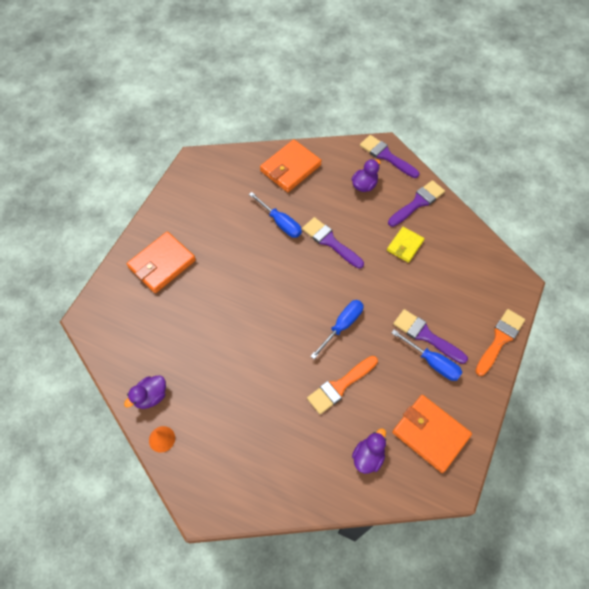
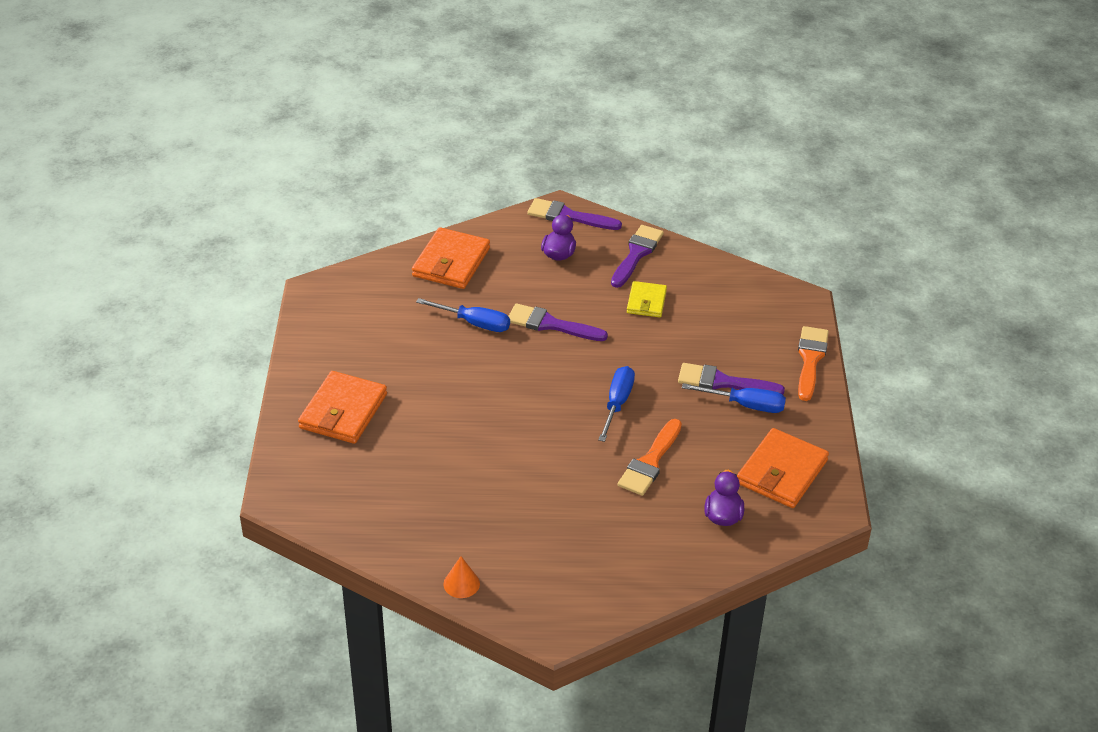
camera: 25 degrees left, 20 degrees down
(151, 396) = (419, 548): purple duck -> none
(430, 434) = (782, 472): orange wallet -> orange wallet turned 75 degrees counterclockwise

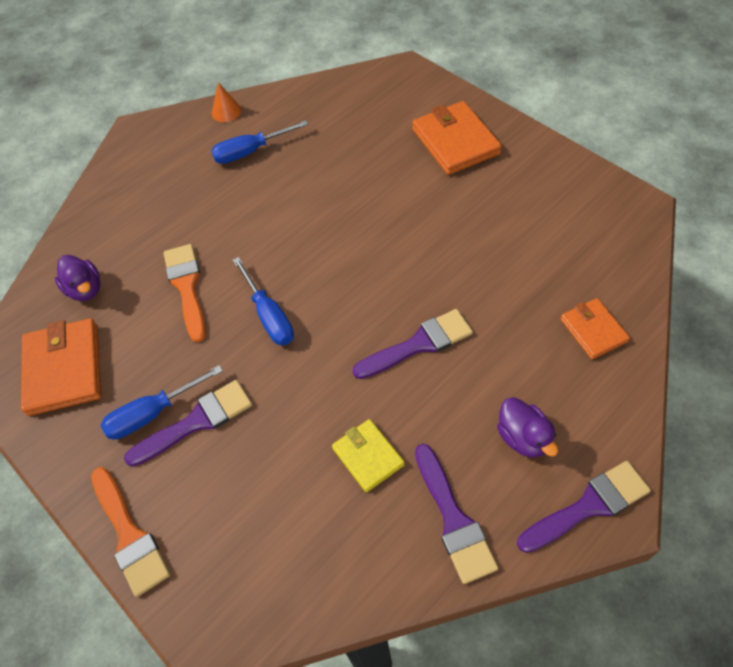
camera: 140 degrees right, 15 degrees up
(451, 262) = (593, 330): orange wallet -> orange wallet, size x0.60
(474, 323) = (479, 287): blue screwdriver -> blue screwdriver (250, 152)

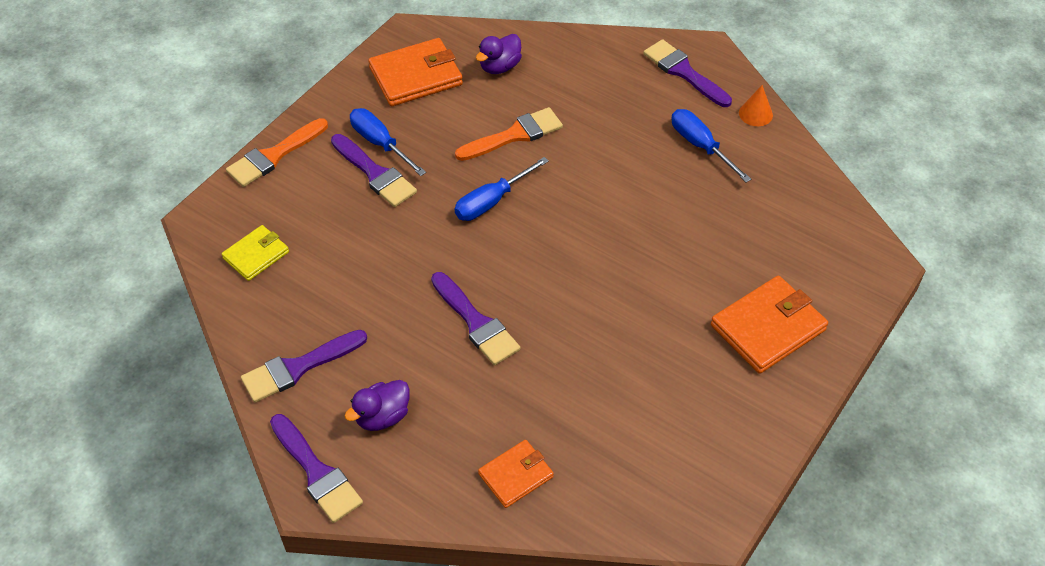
camera: 75 degrees right, 5 degrees down
(157, 149) = (684, 72): none -> purple brush
(368, 456) = (353, 298): yellow wallet -> yellow wallet (256, 255)

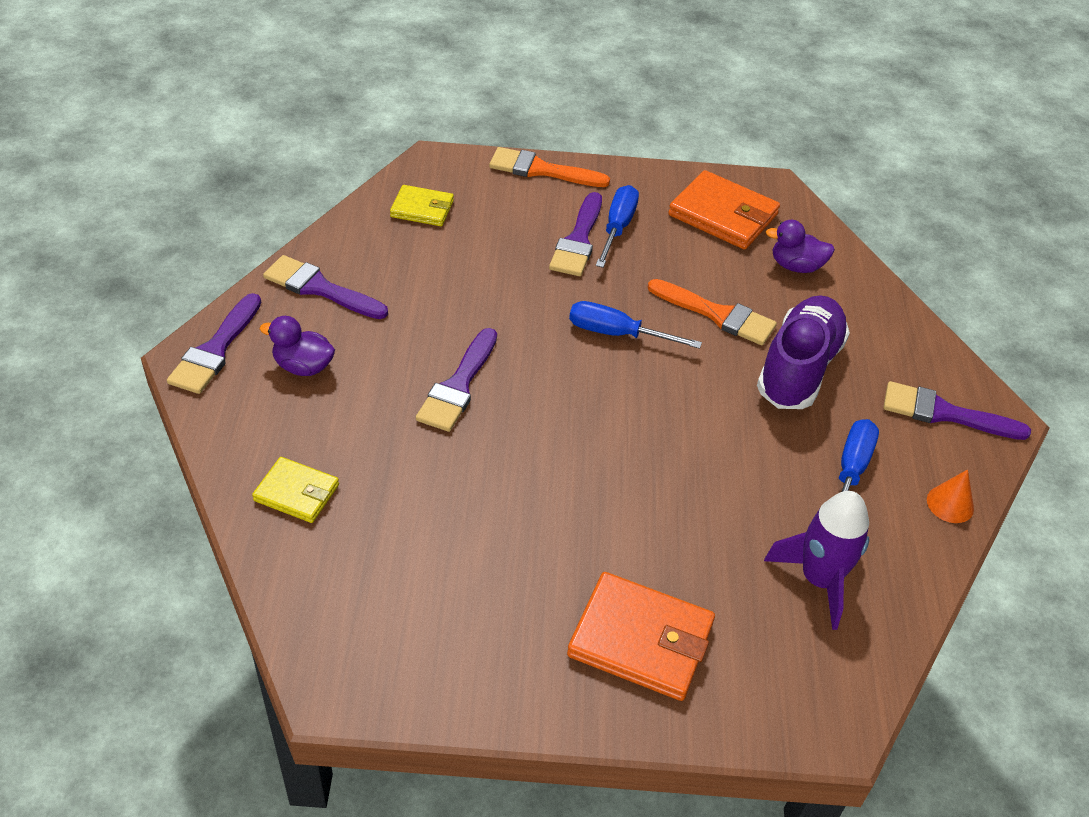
camera: 55 degrees right, 5 degrees down
(516, 475) = (296, 493): orange wallet -> yellow wallet
(596, 121) = (798, 369): none -> purple shoe
(684, 72) = (944, 413): purple brush -> purple brush turned 90 degrees counterclockwise
(774, 211) = (819, 580): none -> purple rocket

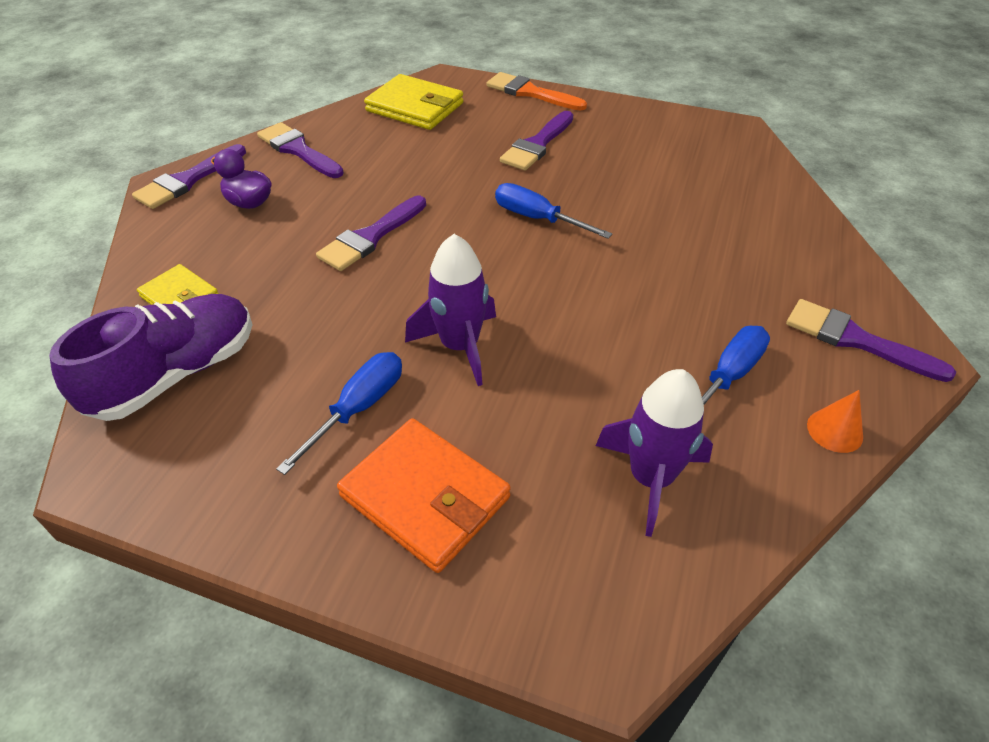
camera: 20 degrees right, 0 degrees up
(422, 209) = (415, 107): yellow wallet -> yellow wallet, size x1.67
(604, 490) = (460, 346): none -> purple rocket
(617, 227) = (577, 140): blue screwdriver -> blue screwdriver (358, 408)
(717, 314) = (642, 217): orange brush -> none
(723, 215) = (681, 142): orange wallet -> none
(796, 266) = (737, 190): purple duck -> none
(798, 369) = (706, 274): purple shoe -> purple shoe (176, 374)

